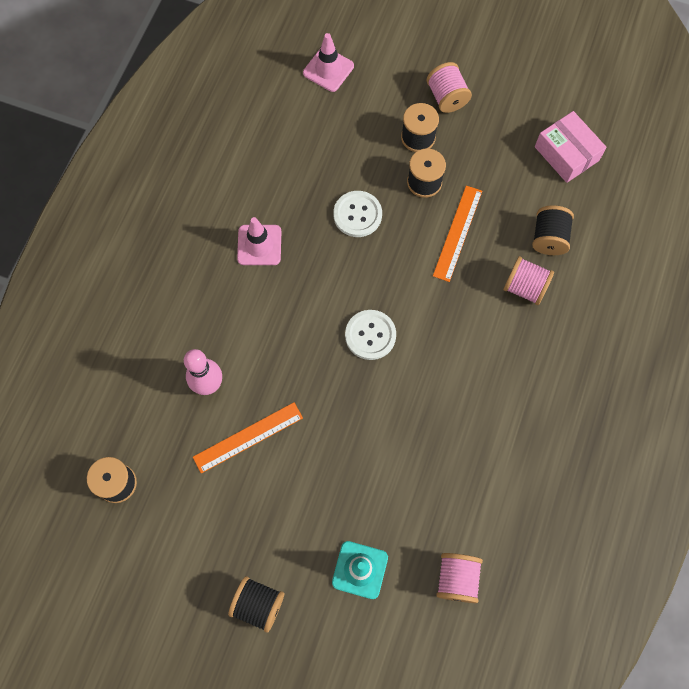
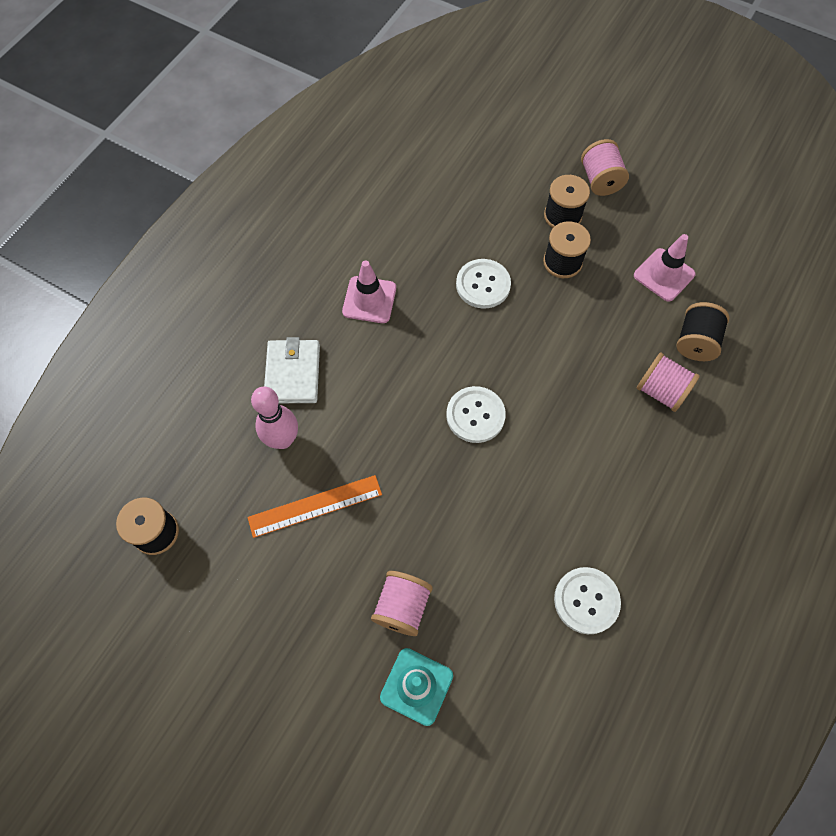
camera: 10 degrees right, 5 degrees down
(205, 324) = (293, 373): none -> white wallet
(258, 604) = (287, 706): black spool -> none
(328, 69) = (477, 136): pink traffic cone -> pink traffic cone (664, 275)
(457, 233) = (592, 320): orange ruler -> none
(457, 579) = (532, 720): pink spool -> pink spool (402, 607)
(486, 477) = (586, 601): none -> white button
(566, 153) = (726, 256): pink box -> none

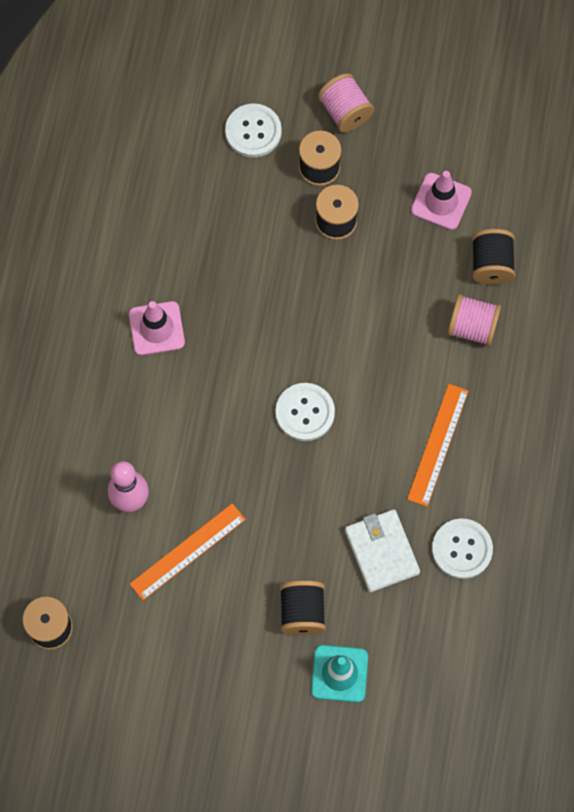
camera: 20 degrees left, 5 degrees up
(293, 373) = (112, 431): white wallet -> white wallet (382, 551)
(402, 607) = (302, 612): pink spool -> black spool
(483, 285) = (264, 273): white button -> white button (253, 131)
(594, 488) = (438, 444): none -> orange ruler

